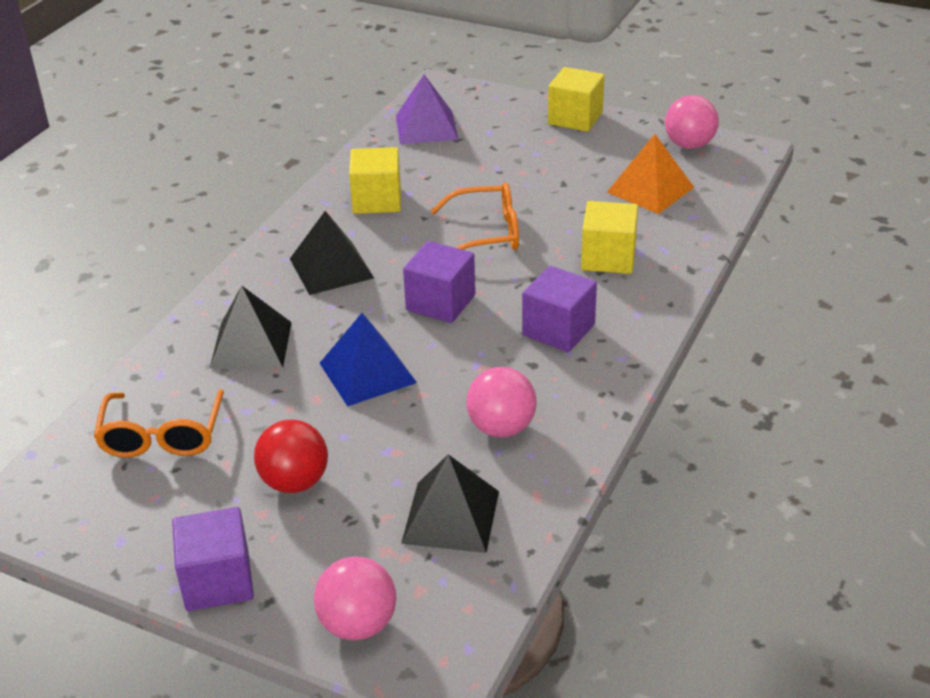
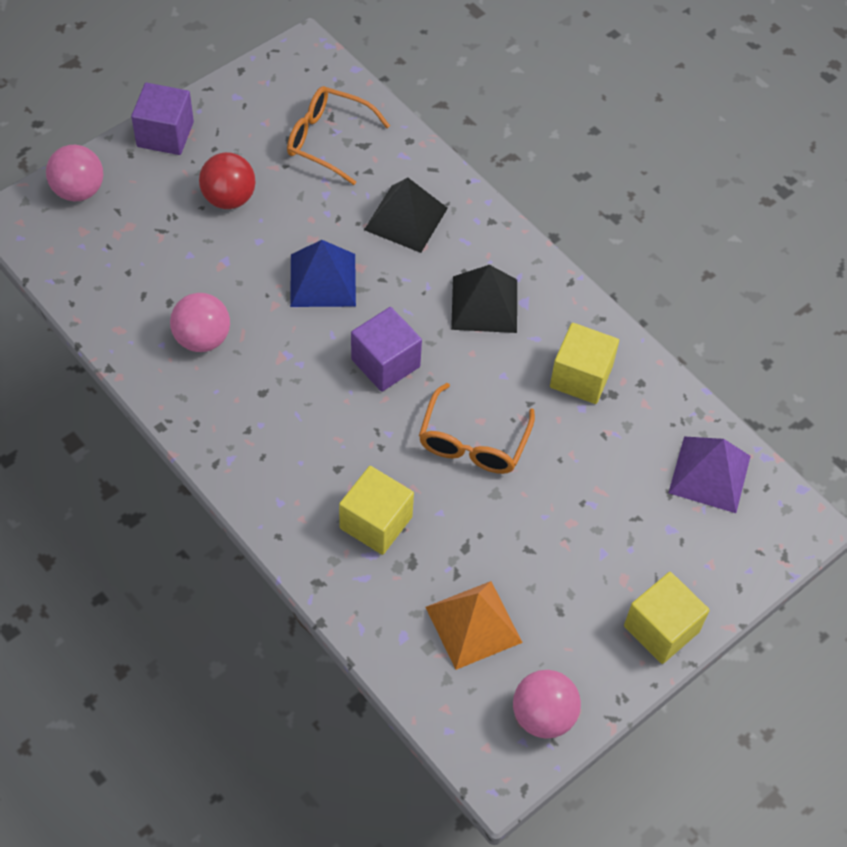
camera: 110 degrees right, 20 degrees up
(450, 516) = (134, 272): black pyramid -> none
(558, 330) = (295, 431): purple cube -> none

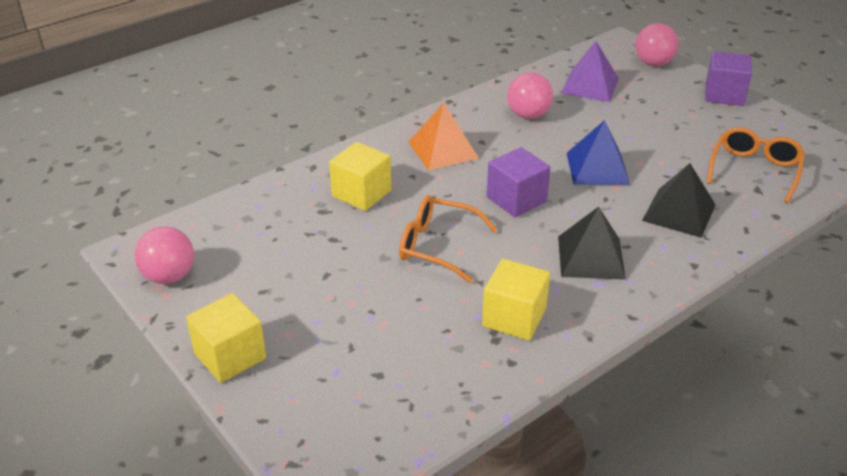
camera: 95 degrees right, 20 degrees down
(229, 198) = (669, 123): red ball -> none
(473, 624) = (261, 241): orange pyramid -> orange pyramid (443, 150)
(709, 474) = (398, 408): purple pyramid -> purple pyramid (590, 85)

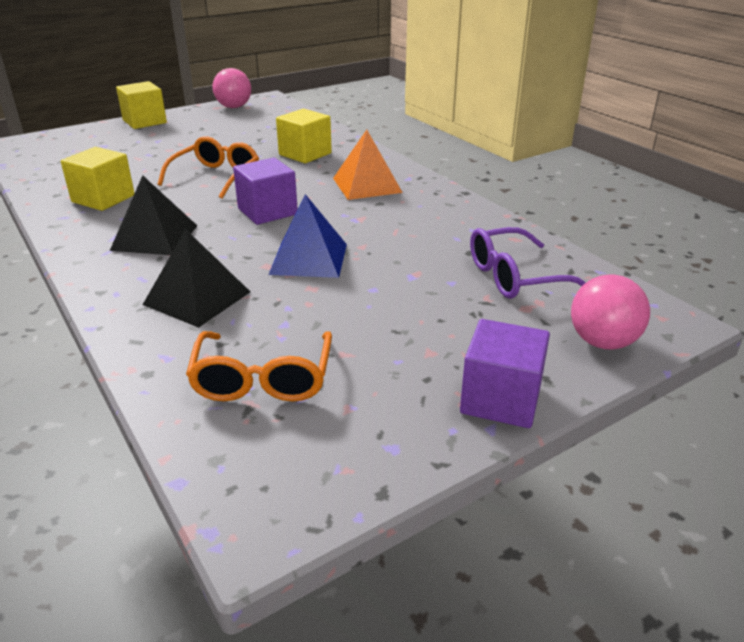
camera: 95 degrees right, 5 degrees down
(528, 115) = (433, 230): pink ball -> none
(590, 85) = (514, 277): purple pyramid -> purple glasses
(754, 170) = (262, 380): orange glasses -> orange glasses turned 60 degrees clockwise

